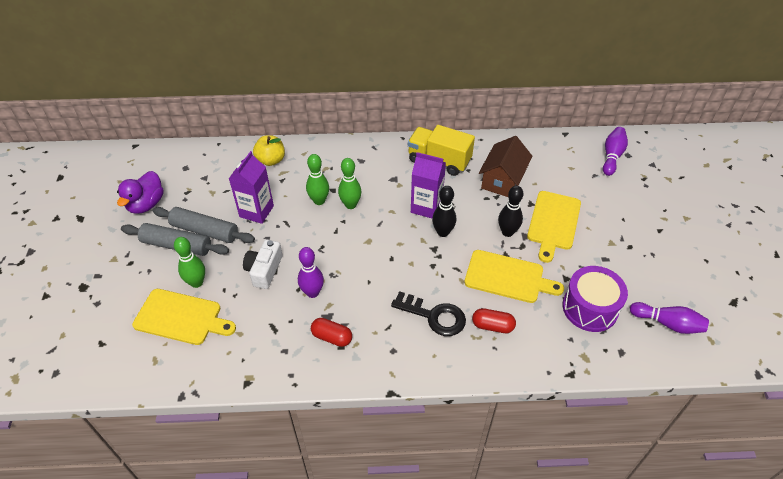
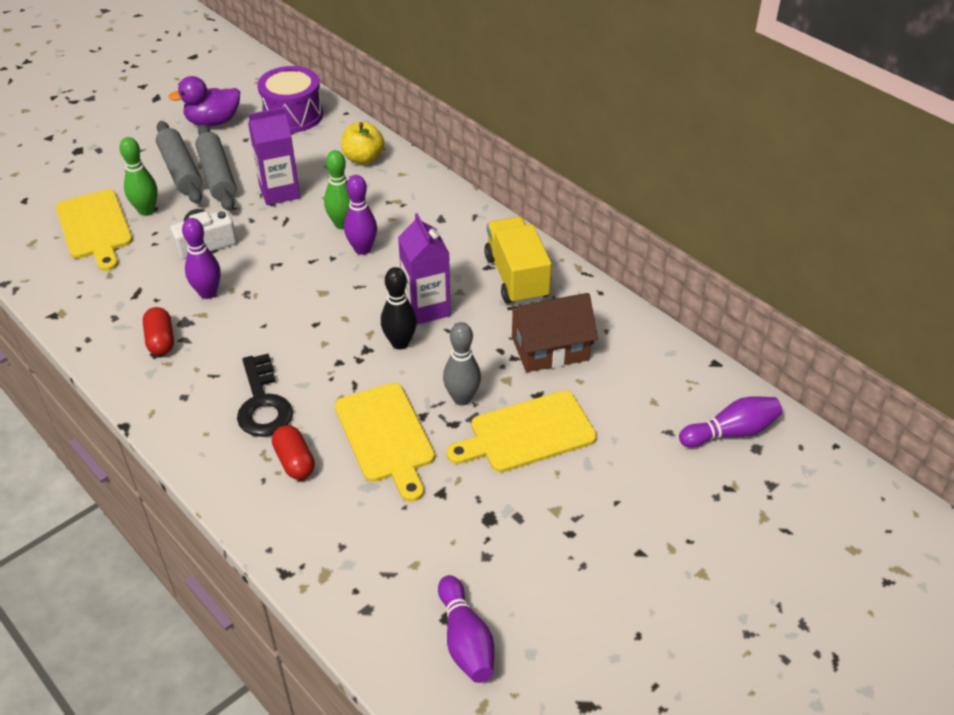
camera: 50 degrees right, 5 degrees down
(350, 205) = (362, 249): green bowling pin -> purple bowling pin
(507, 232) = (462, 398): black bowling pin -> grey bowling pin
(590, 308) = (412, 541): purple drum -> purple drum (293, 115)

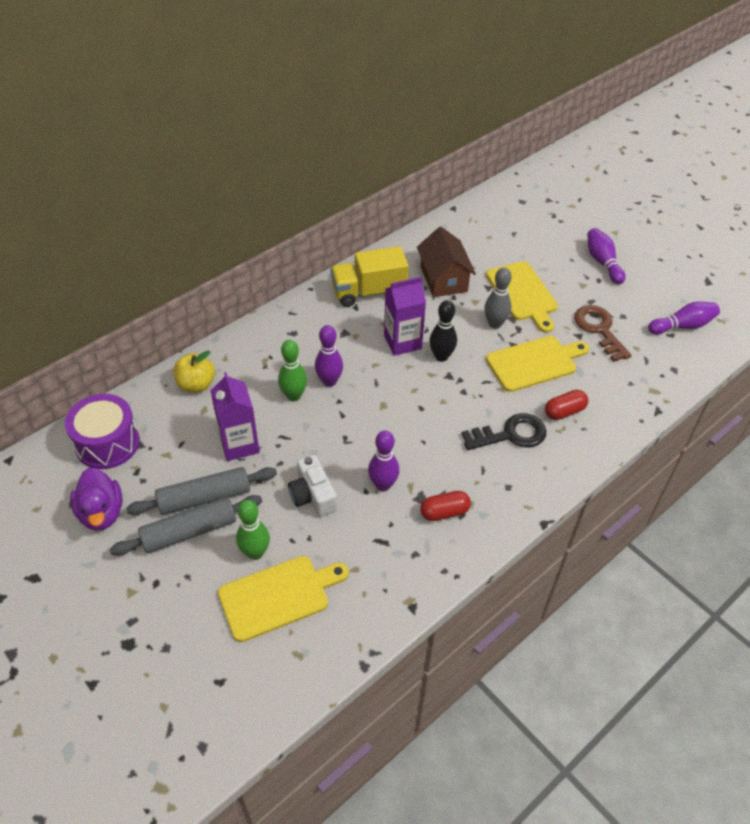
camera: 90 degrees left, 5 degrees up
(454, 520) = (599, 329): none -> brown key
(731, 432) = (511, 209): purple bowling pin -> purple bowling pin (602, 262)

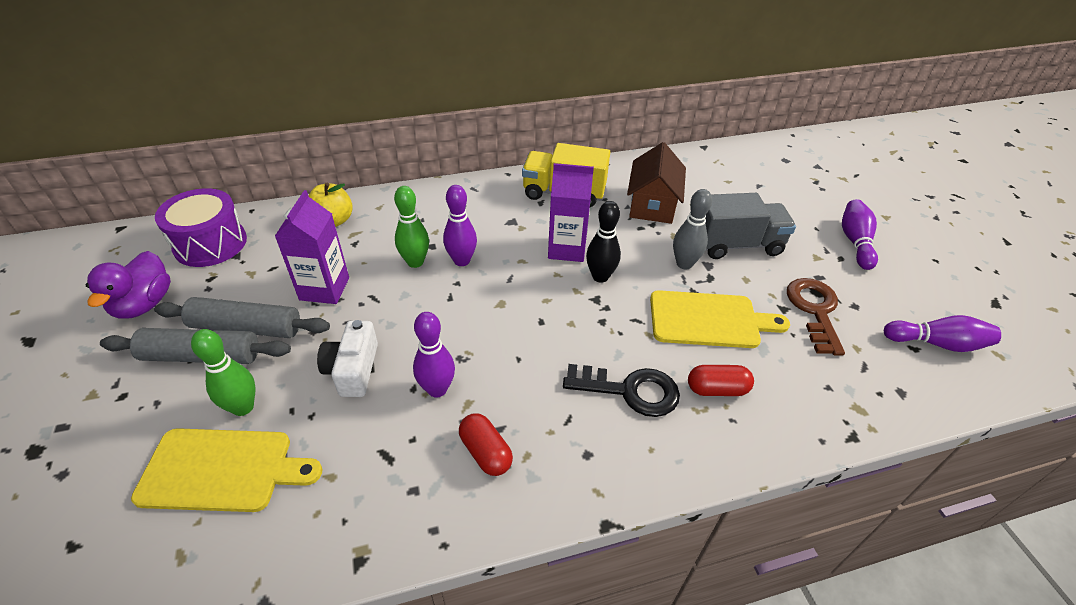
camera: 25 degrees right, 5 degrees down
(444, 512) = (485, 452): red capsule -> red capsule turned 45 degrees clockwise
(523, 294) = (736, 244): yellow cutting board -> grey truck

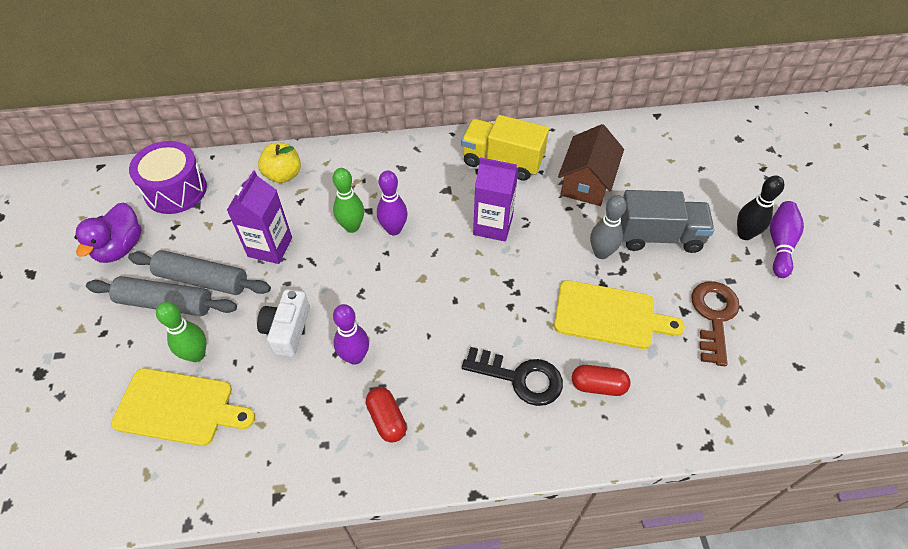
camera: 10 degrees right, 10 degrees up
(600, 277) = (518, 259): black bowling pin -> black bowling pin (744, 234)
(936, 343) = (822, 364): purple bowling pin -> none

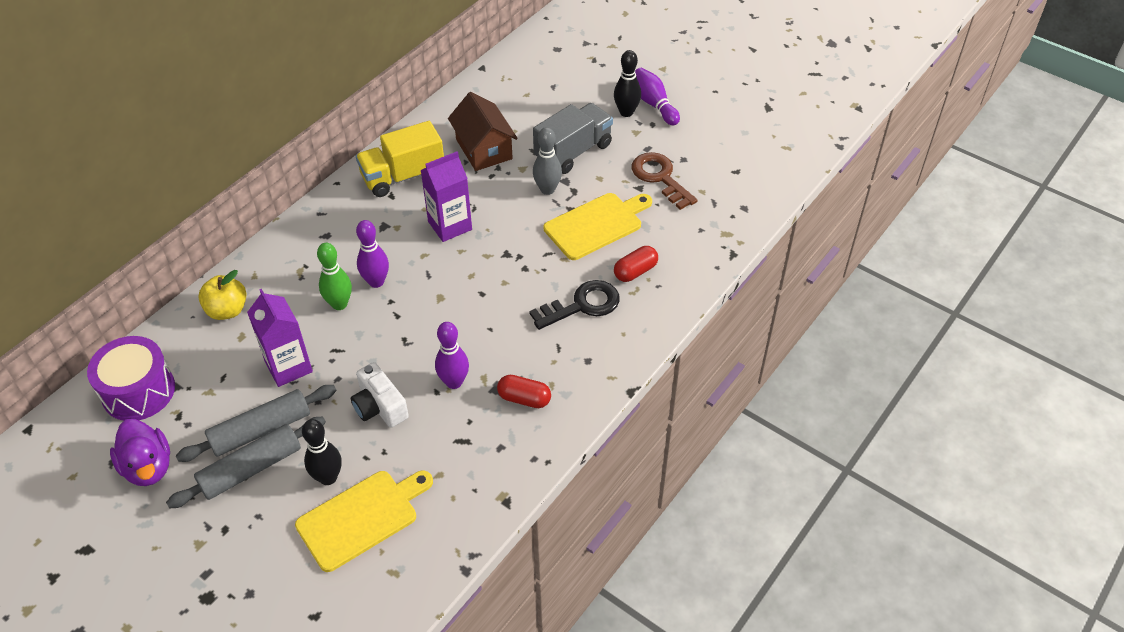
camera: 45 degrees left, 5 degrees down
(196, 354) = (328, 477): green bowling pin -> black bowling pin

